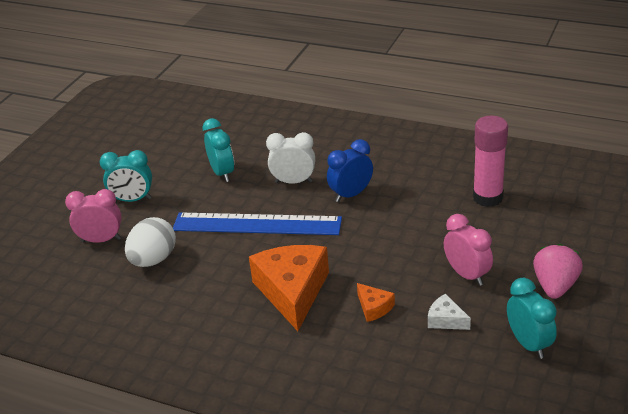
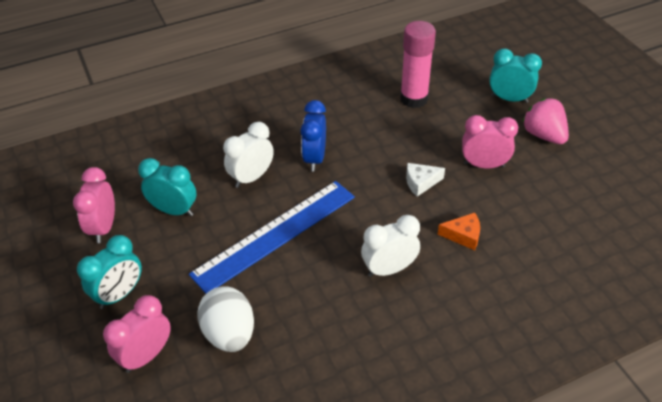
camera: 50 degrees left, 10 degrees up
(174, 159) = (104, 227): none -> pink clock
(292, 291) = (389, 269): orange cheese -> white clock
(445, 320) = (519, 208): white cheese -> white cheese (420, 182)
(529, 344) = (587, 186): turquoise clock -> turquoise clock (509, 99)

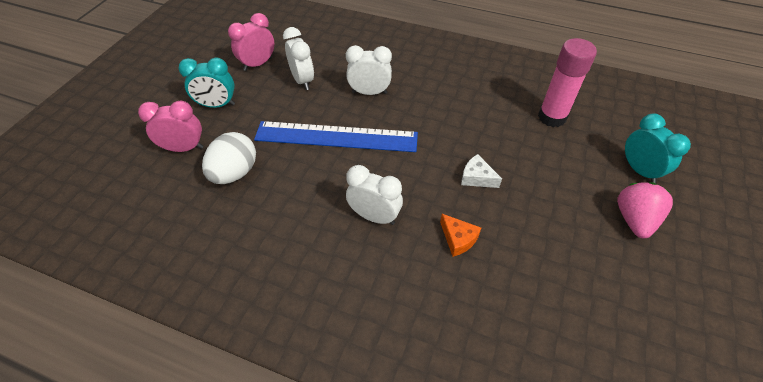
camera: 45 degrees right, 5 degrees up
(174, 210) = (302, 80): turquoise clock -> white clock
(314, 158) = (424, 108): blue clock -> none
(484, 165) = (546, 203): pink clock -> none

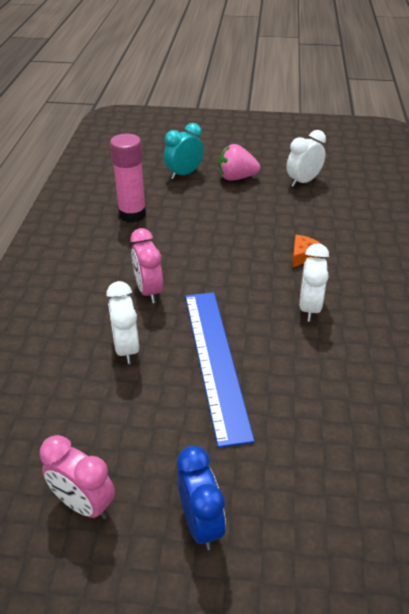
camera: 105 degrees left, 10 degrees down
(184, 148) = (304, 526): pink clock -> pink clock (148, 291)
(217, 105) = (200, 523): turquoise clock -> blue clock
(235, 173) = (315, 442): white egg -> none
(302, 80) = (116, 427): white clock -> white clock (303, 181)
(476, 178) = (230, 252): white cheese -> none

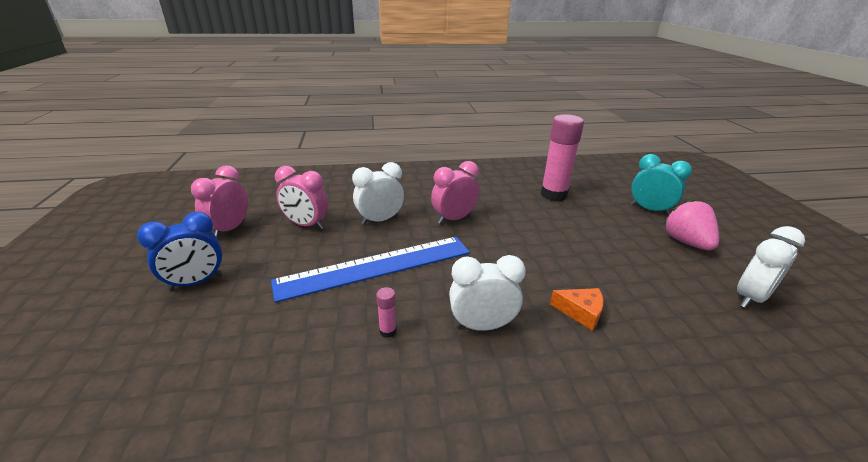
camera: 75 degrees right, 10 degrees down
(108, 417) = (306, 225): none -> pink clock
(303, 181) = (750, 298): white clock -> white clock turned 105 degrees clockwise
(307, 362) = (388, 331): none -> pink glue stick

